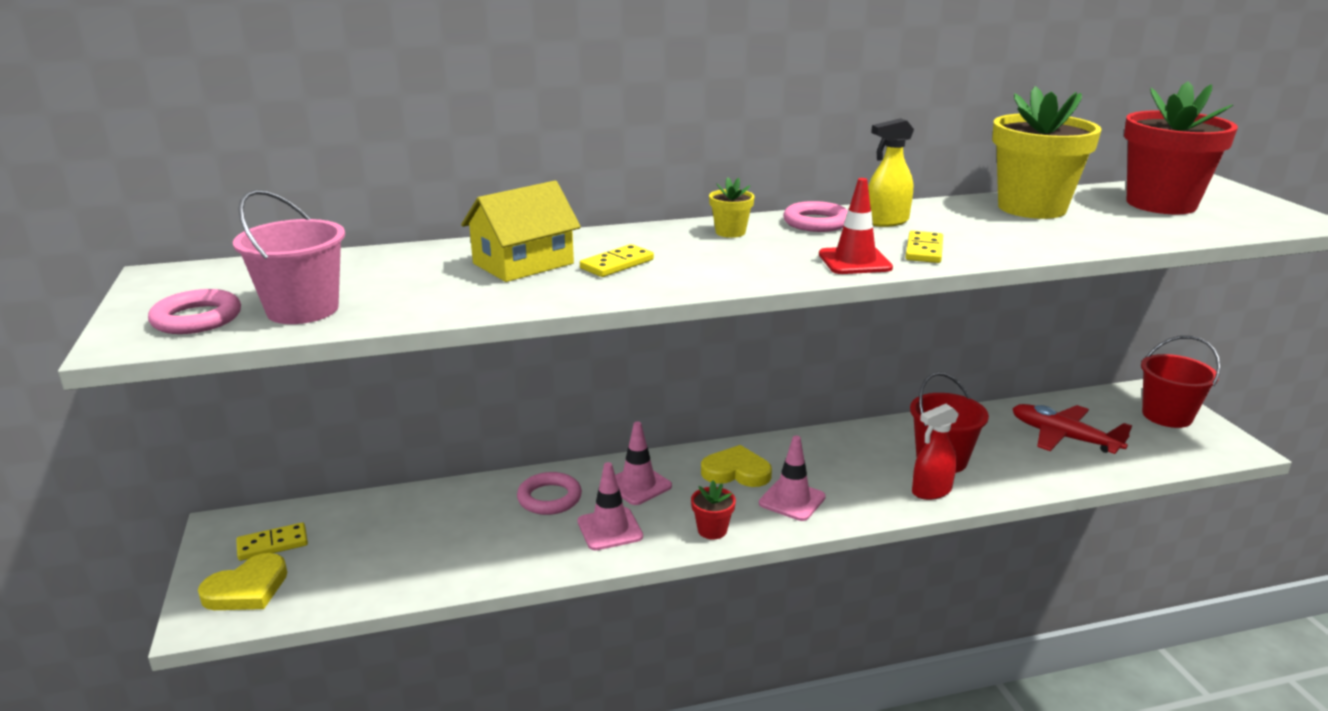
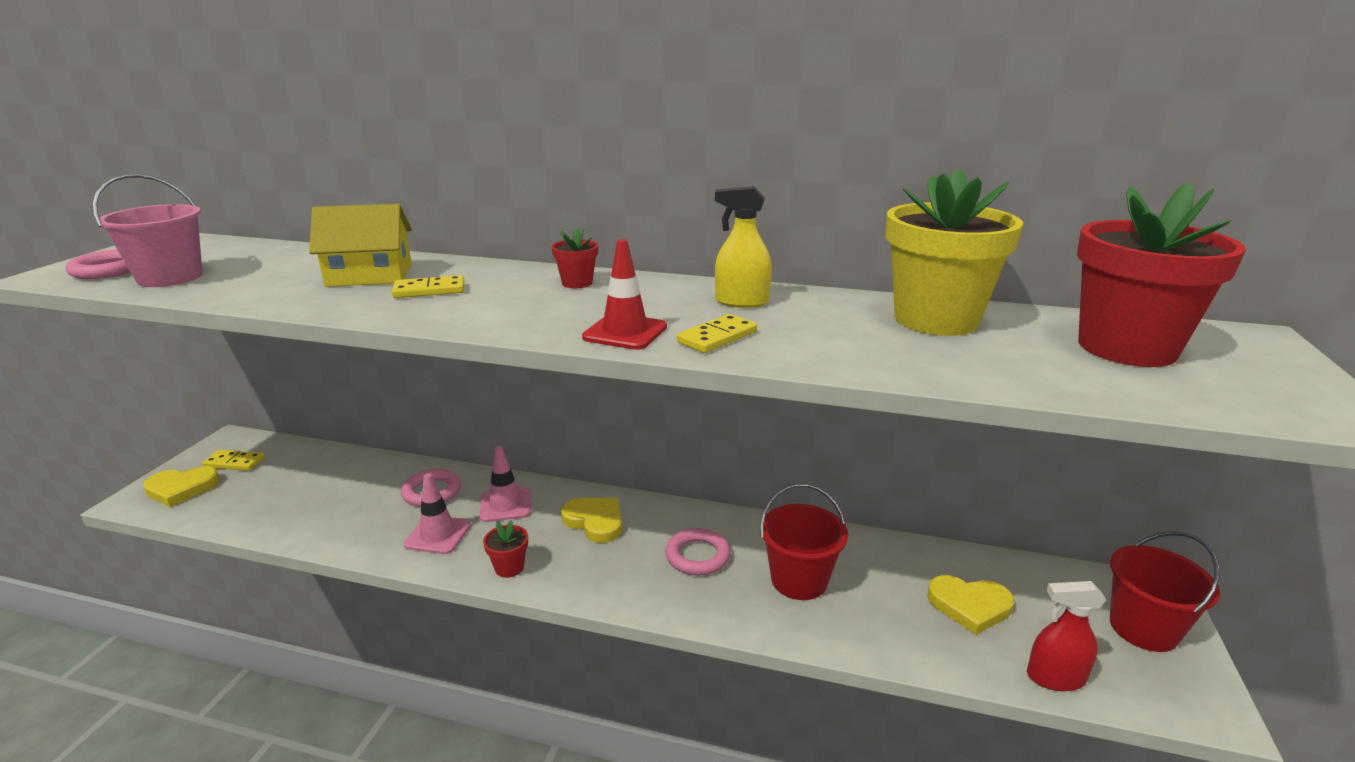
camera: 30 degrees right, 0 degrees up
(730, 232) = (577, 283): yellow flower pot -> red flower pot
(792, 500) = (607, 566): pink traffic cone -> none
(816, 222) = (671, 289): pink ring -> pink ring (697, 556)
(931, 491) = (748, 609): red spray bottle -> red spray bottle (1055, 678)
(1063, 437) = (969, 606): red plane -> yellow heart

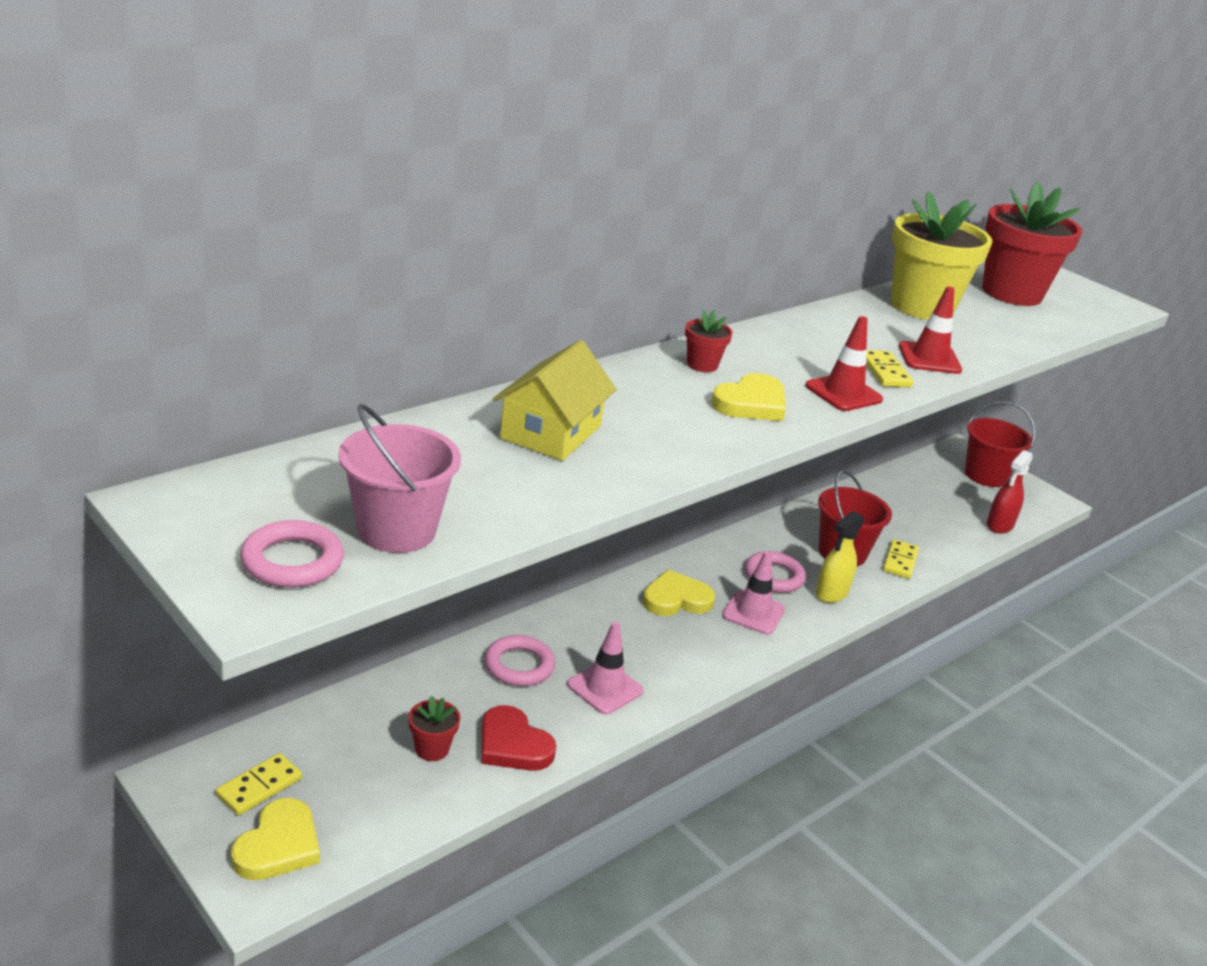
camera: 60 degrees left, 5 degrees up
(335, 524) = (513, 745): none -> red heart
(429, 290) = (642, 422): yellow domino -> yellow domino (900, 561)
(505, 505) = (595, 633): pink traffic cone -> pink traffic cone (753, 613)
(509, 567) = (699, 668): red flower pot -> red flower pot (432, 749)
(741, 302) = (822, 336): yellow spray bottle -> yellow spray bottle (831, 593)
(803, 347) = (929, 358): none -> red traffic cone
(969, 606) = (922, 511): yellow heart -> yellow heart (751, 403)

